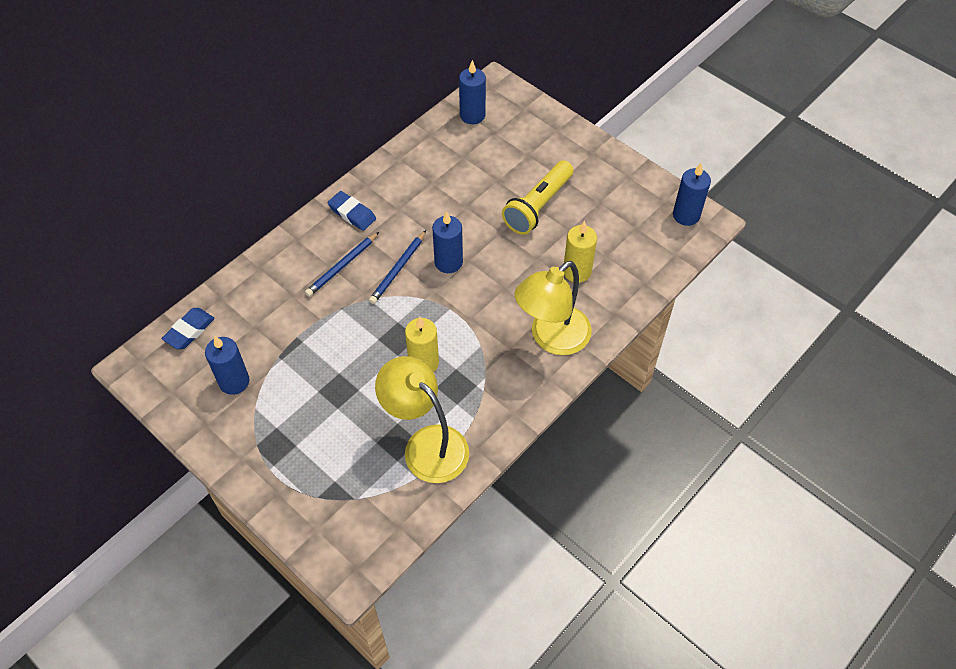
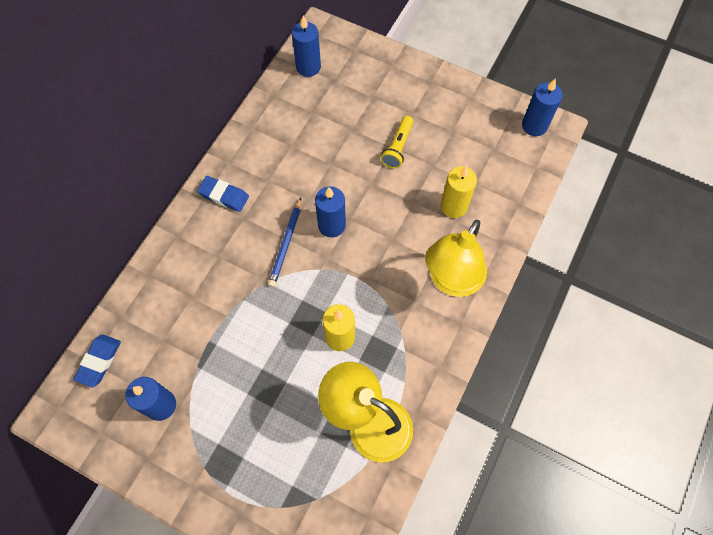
camera: 15 degrees left, 10 degrees up
(342, 266) = (231, 254): blue pencil -> none
(538, 206) = (398, 147): yellow flashlight -> yellow flashlight, size x0.63

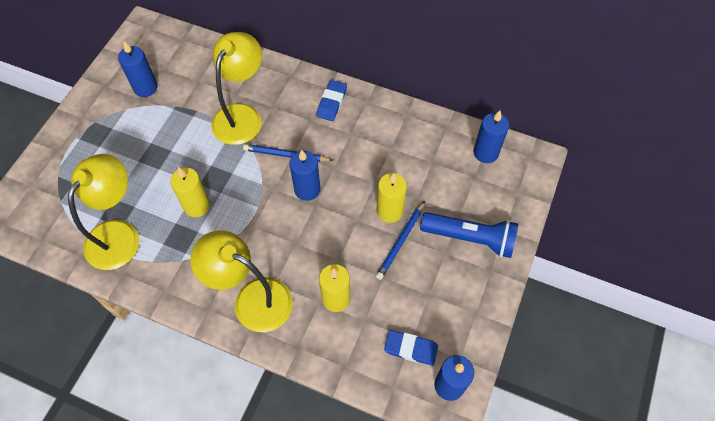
camera: 85 degrees right, 5 degrees down
(99, 361) = (182, 44): blue eraser -> blue eraser (410, 349)
(225, 289) = (242, 115): none -> yellow lamp
(364, 153) = (389, 211): none -> yellow candle
(398, 92) = (470, 238): none -> blue flashlight
(398, 147) = (400, 241): yellow flashlight -> blue pencil

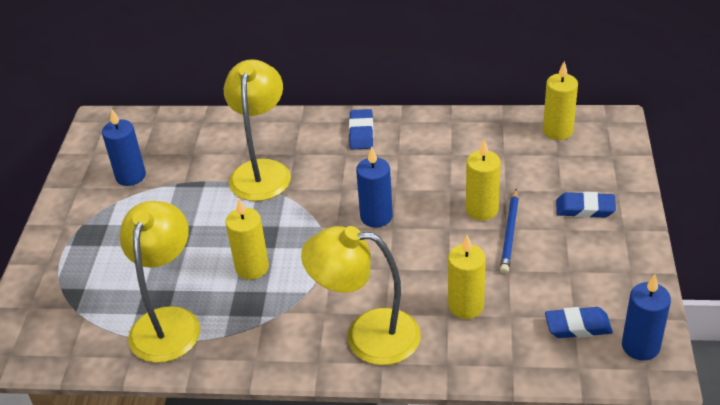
camera: 15 degrees left, 20 degrees down
(286, 155) = (334, 192): blue pencil -> none
(470, 238) = (585, 208): blue flashlight -> blue eraser
(485, 153) = (557, 131): blue candle -> yellow candle

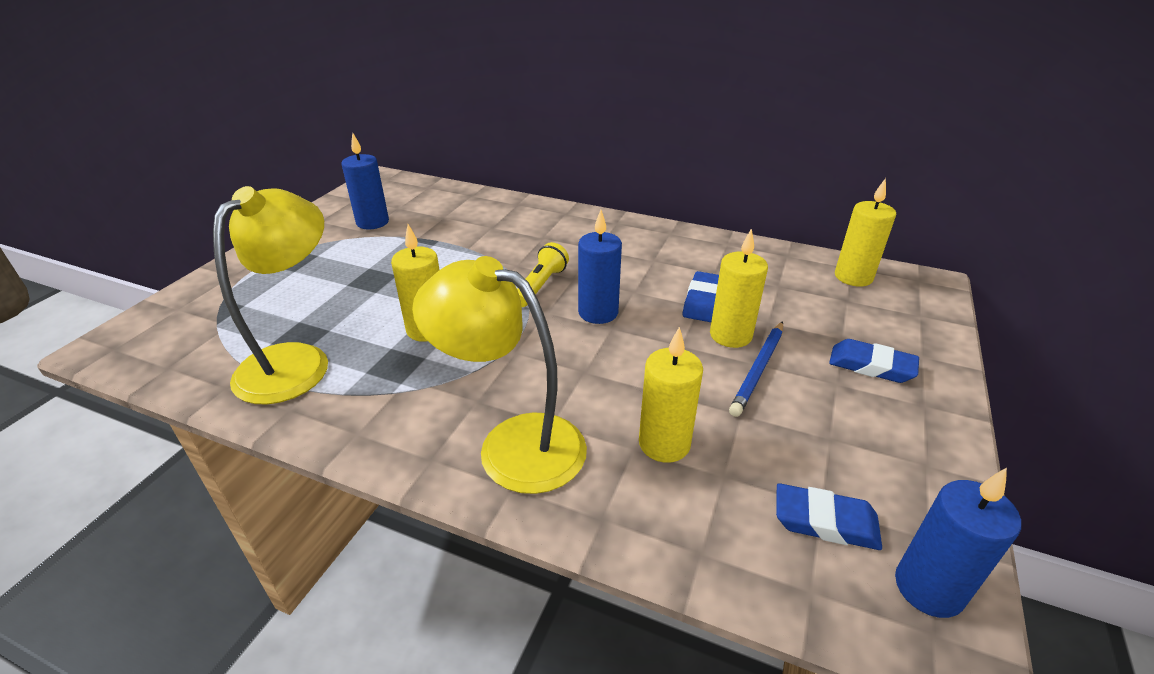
camera: 15 degrees right, 5 degrees down
(262, 171) = (500, 244): yellow lamp -> none
(318, 204) = (540, 286): none -> yellow flashlight
(361, 133) = (623, 234): blue eraser -> blue eraser (702, 301)

